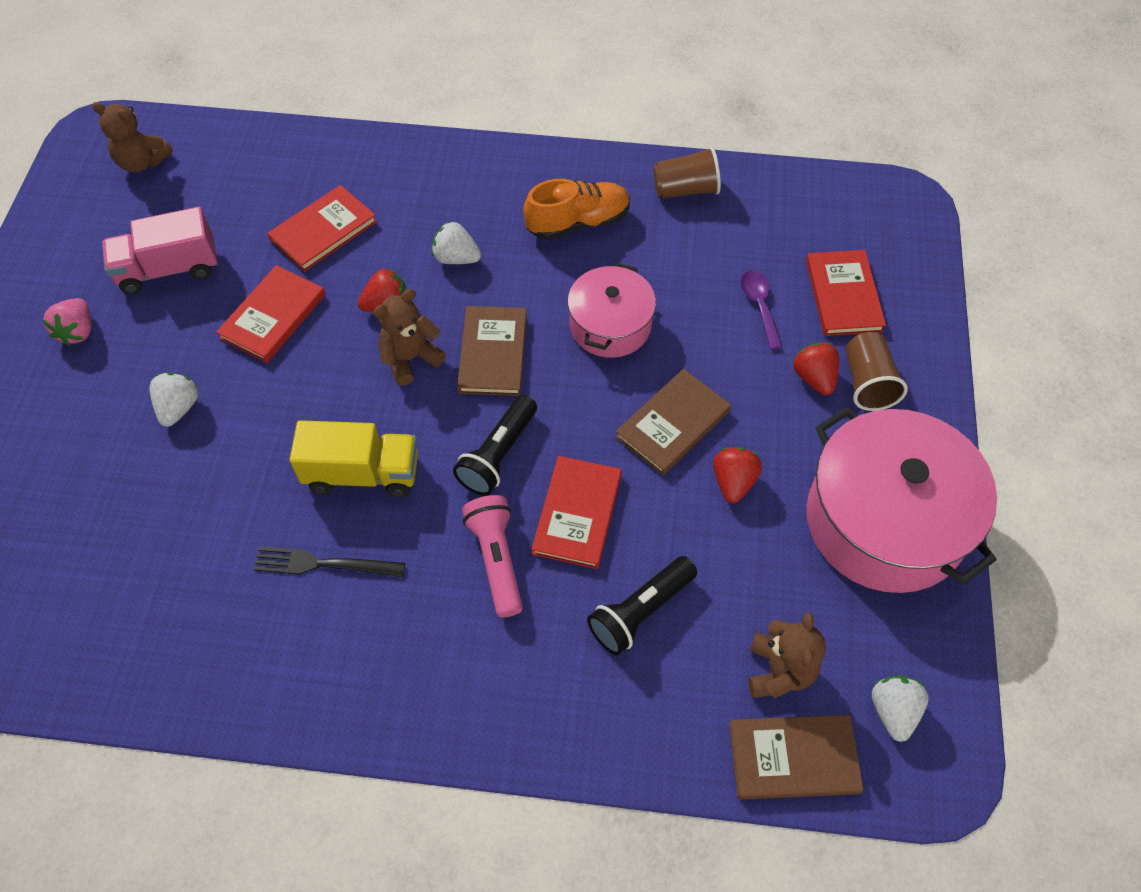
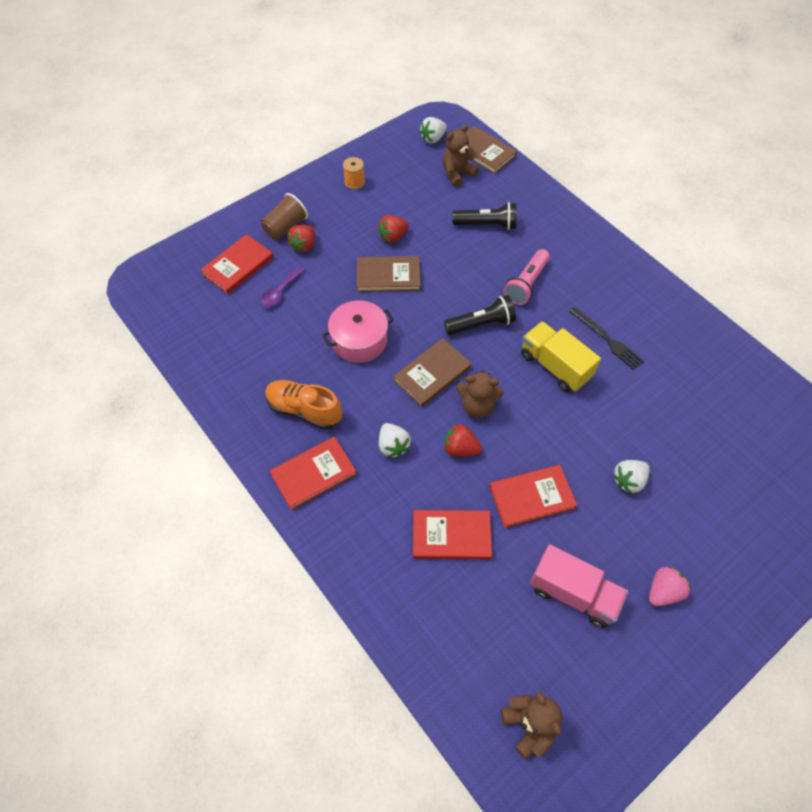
camera: 135 degrees left, 0 degrees up
(577, 514) = (472, 274): red book -> red book (313, 474)
(685, 190) = (225, 379): brown cup -> none
(885, 521) = (354, 182): pink pot -> orange spool

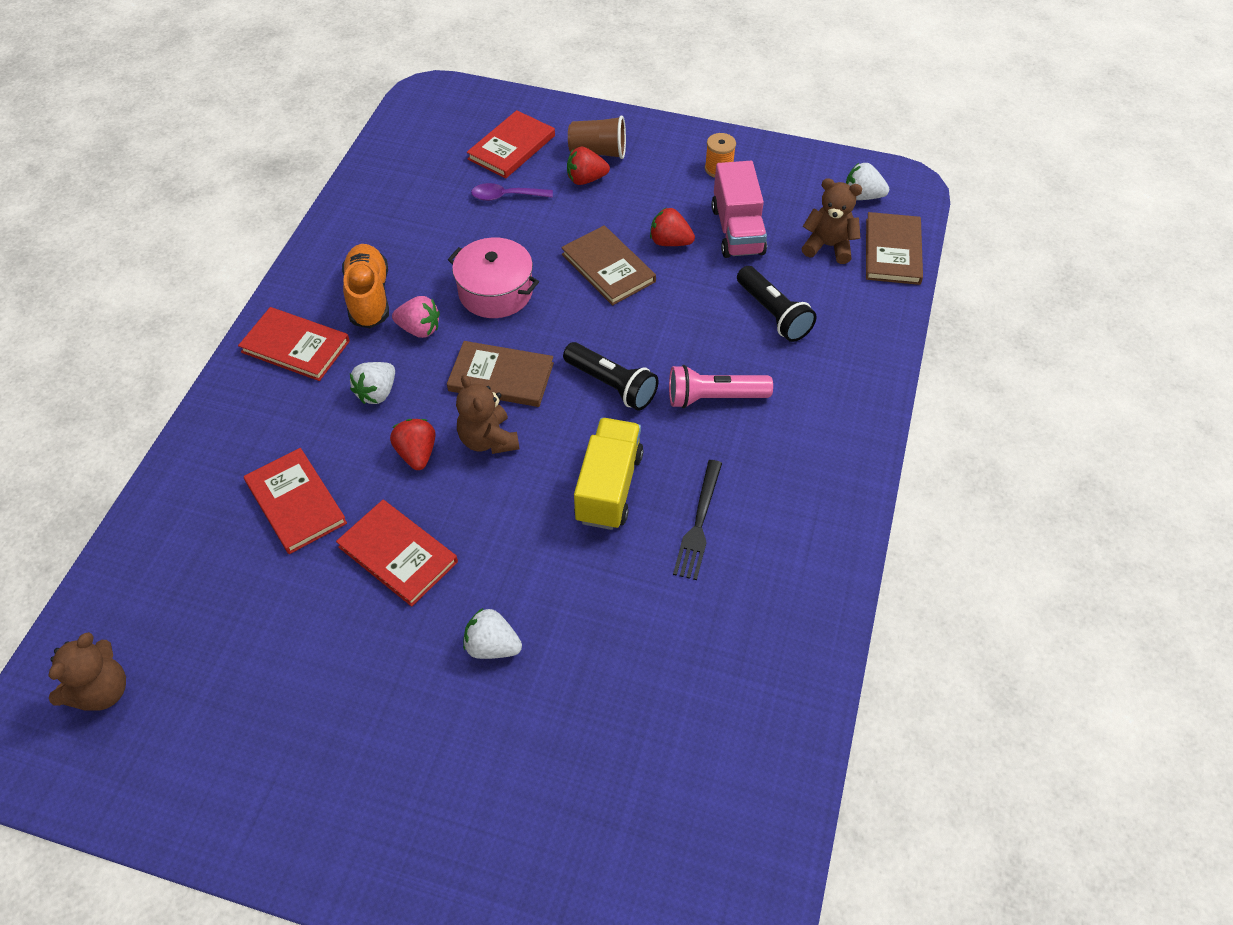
camera: 55 degrees right, 5 degrees down
(238, 266) = (511, 147): red book -> red book turned 60 degrees counterclockwise
(573, 593) = (293, 658): pink truck -> pink truck (737, 230)
(663, 591) = (353, 757): pink strawberry -> pink strawberry (419, 329)

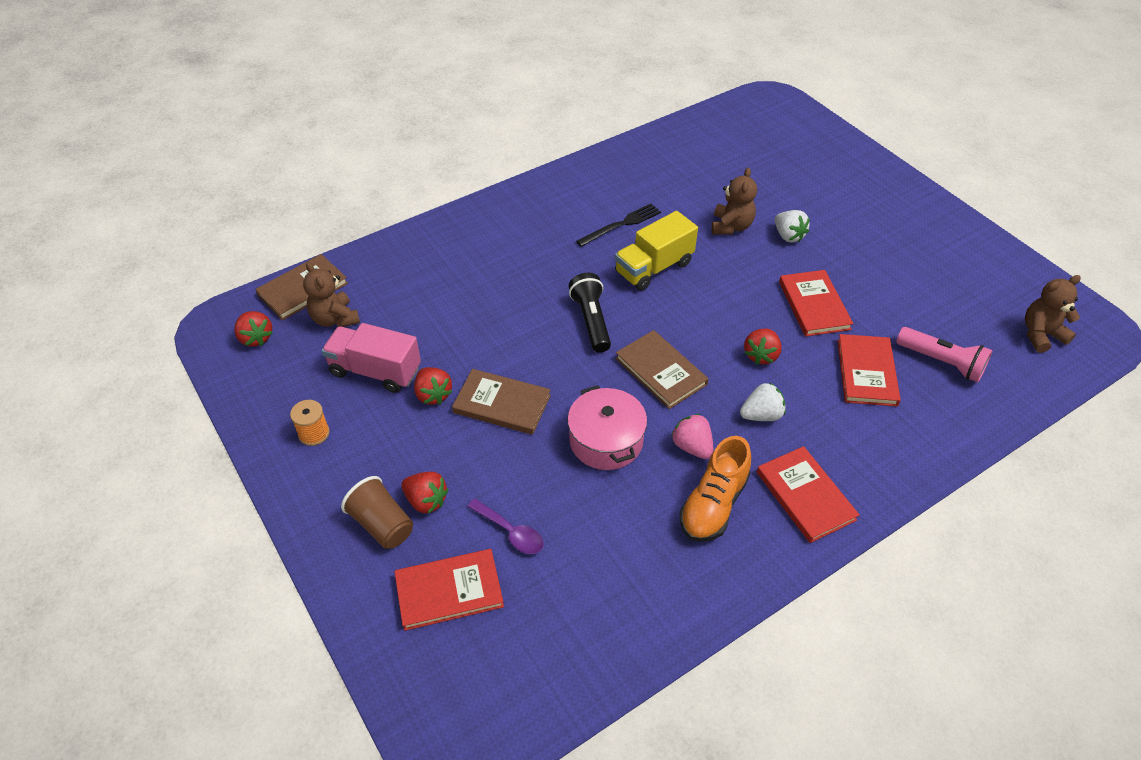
camera: 140 degrees left, 5 degrees down
(488, 440) = (705, 336): brown teddy bear -> brown teddy bear (731, 226)
(608, 268) = (502, 404): brown book -> brown book turned 75 degrees counterclockwise
(714, 398) = (537, 276): pink flashlight -> pink flashlight (942, 362)
(737, 230) = (375, 371): pink truck -> pink truck turned 105 degrees counterclockwise
(773, 314) = (435, 300): black flashlight -> none
(862, 196) = (256, 338): white strawberry -> red strawberry

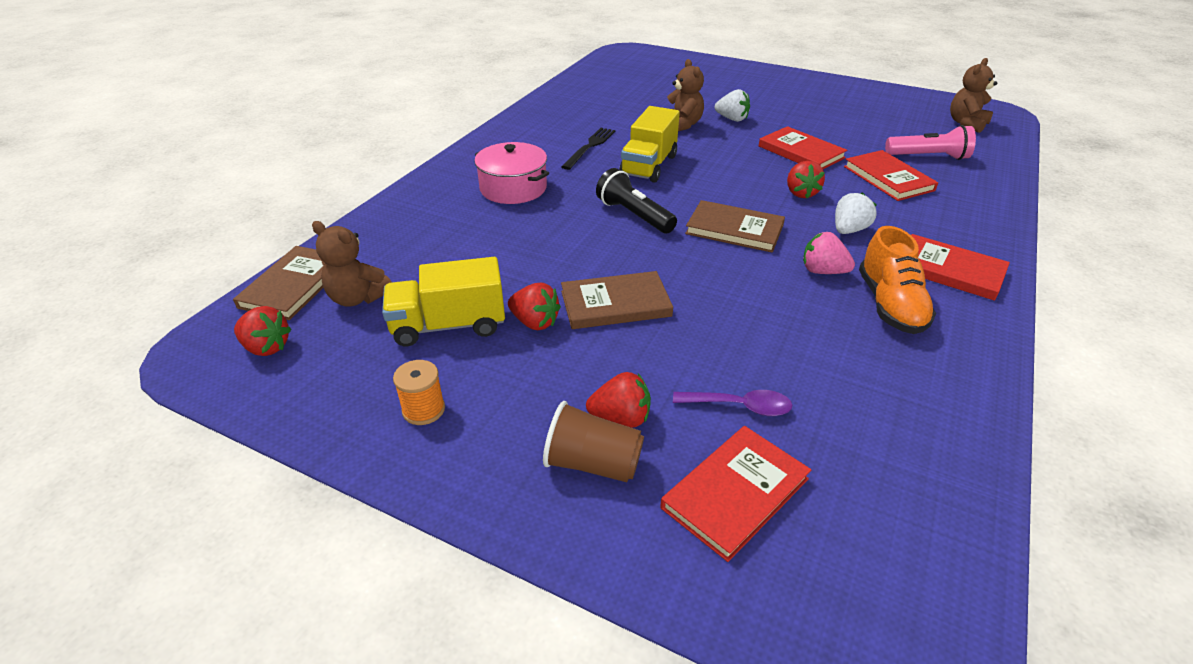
camera: 30 degrees left, 10 degrees down
(375, 371) = (448, 325): pink truck -> yellow truck
(606, 440) = (745, 295): pink pot -> pink pot (513, 188)

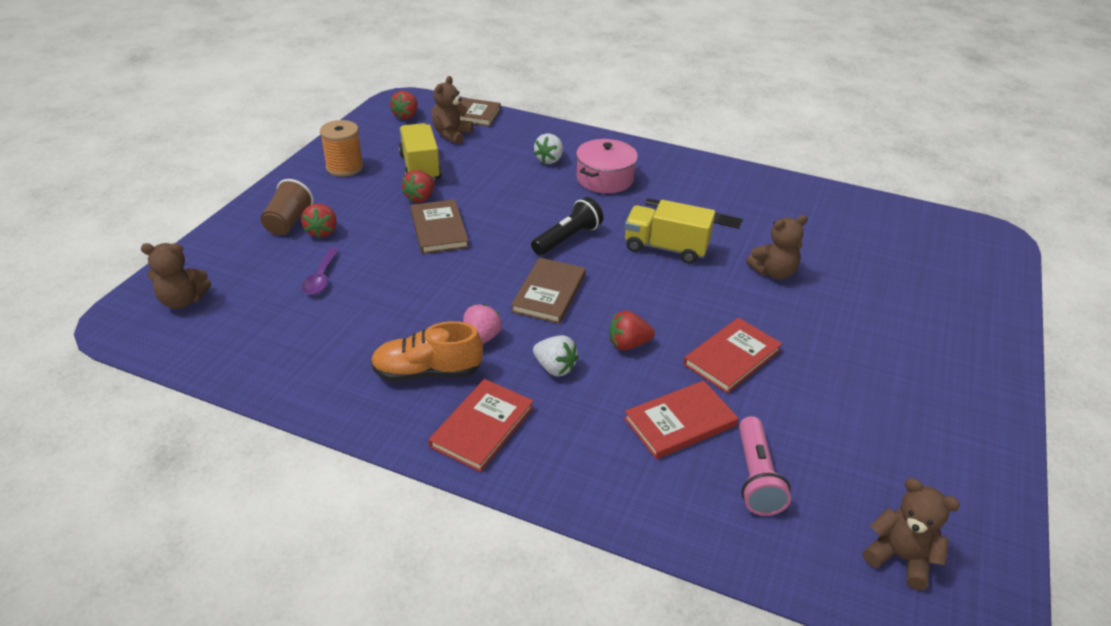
camera: 85 degrees right, 0 degrees up
(423, 410) = (344, 167): orange spool -> orange spool, size x1.53
(732, 119) = (807, 311): white strawberry -> white strawberry (549, 160)
(735, 493) = (251, 271): red book -> none
(835, 577) = (183, 300): none -> brown teddy bear

